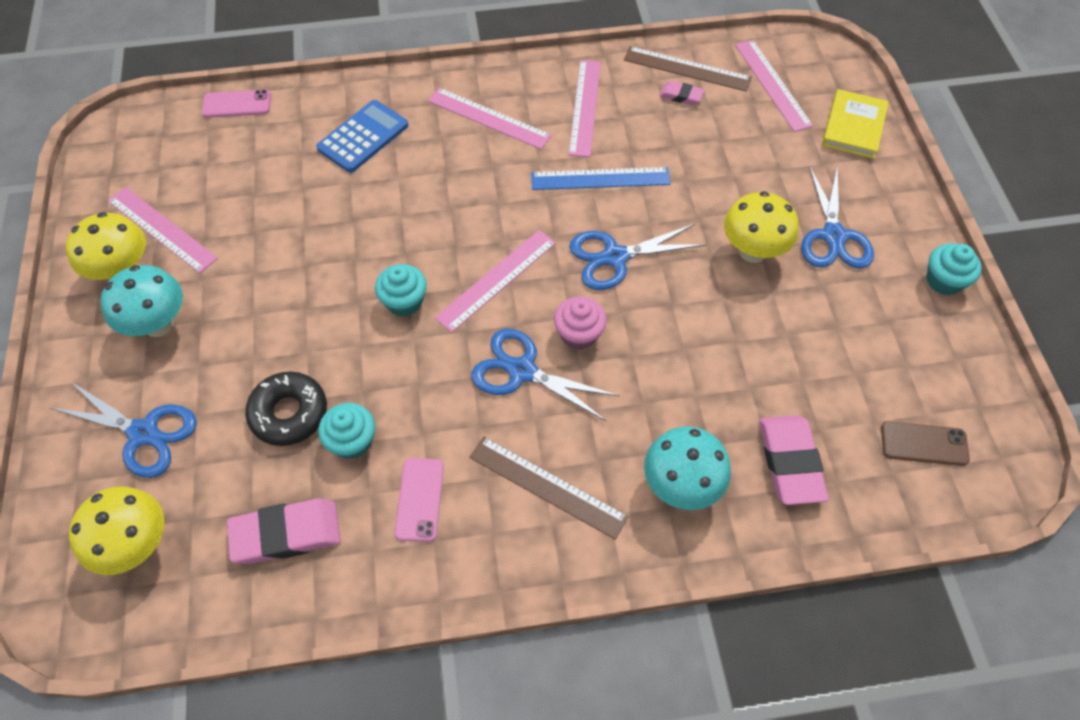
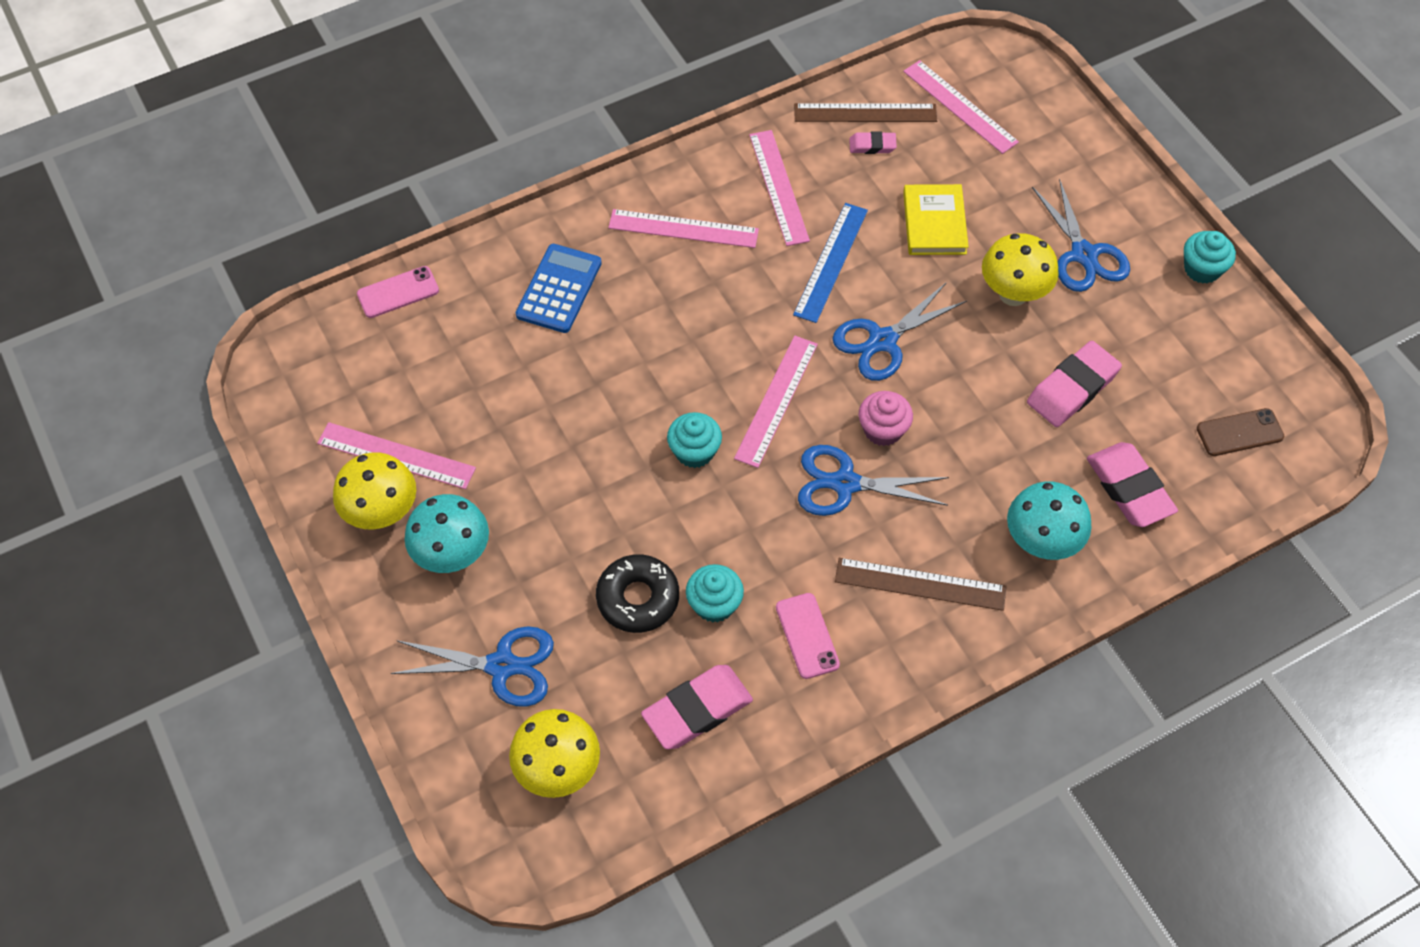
camera: 20 degrees left, 0 degrees up
(600, 178) = (830, 262): blue ruler -> blue ruler turned 45 degrees counterclockwise
(773, 351) = (1072, 388): none -> pink eraser
(853, 127) = (1058, 131): yellow book -> yellow book (934, 223)

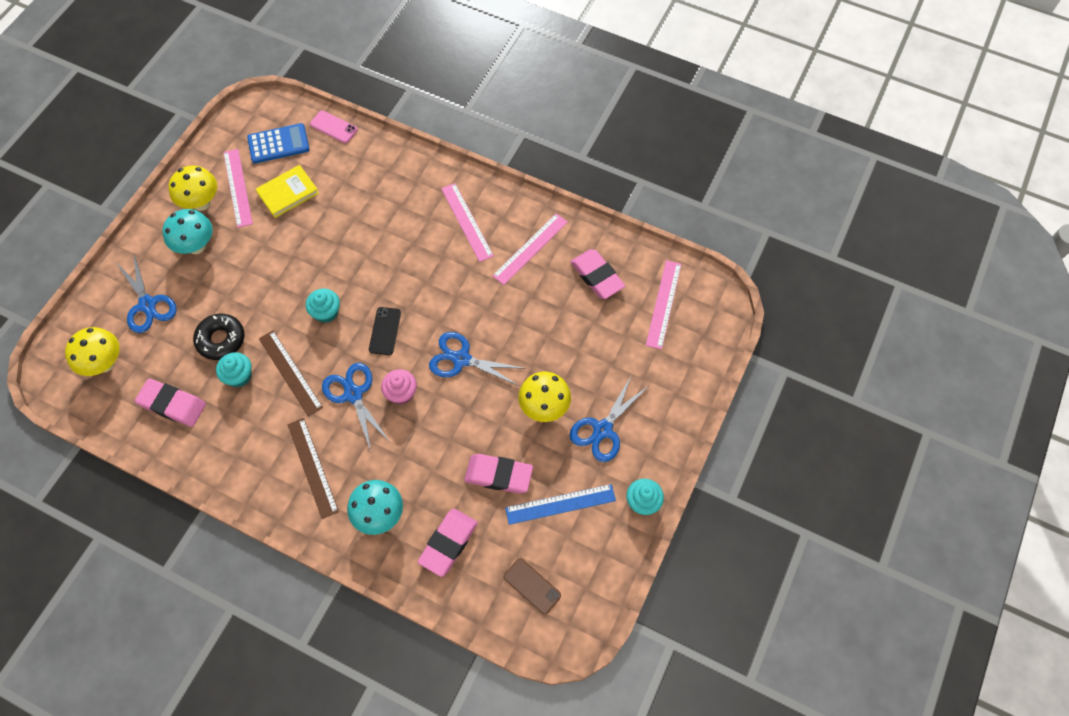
camera: 55 degrees right, 5 degrees up
(559, 289) = (385, 191): blue calculator -> blue calculator (278, 144)
(777, 400) = (385, 331): pink ruler -> black phone
(807, 636) = (246, 430): pink phone -> none
(830, 262) = (497, 303): blue ruler -> blue ruler (560, 504)
(865, 113) = (618, 259): brown ruler -> brown ruler (290, 372)
(872, 145) = (597, 276): pink eraser -> pink eraser, size x1.89
(934, 223) = (565, 339): yellow book -> yellow book (288, 193)

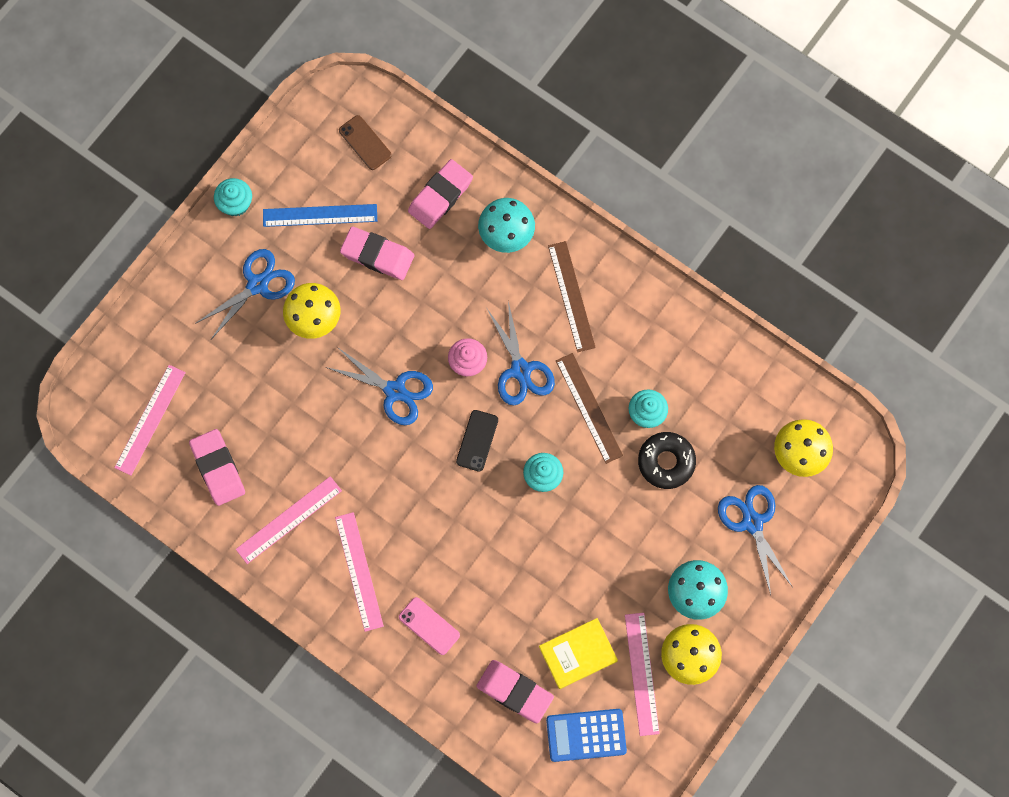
camera: 170 degrees left, 10 degrees up
(172, 404) = (721, 392): pink eraser -> pink eraser (515, 692)
(334, 127) = (511, 750): pink phone -> pink phone (429, 626)

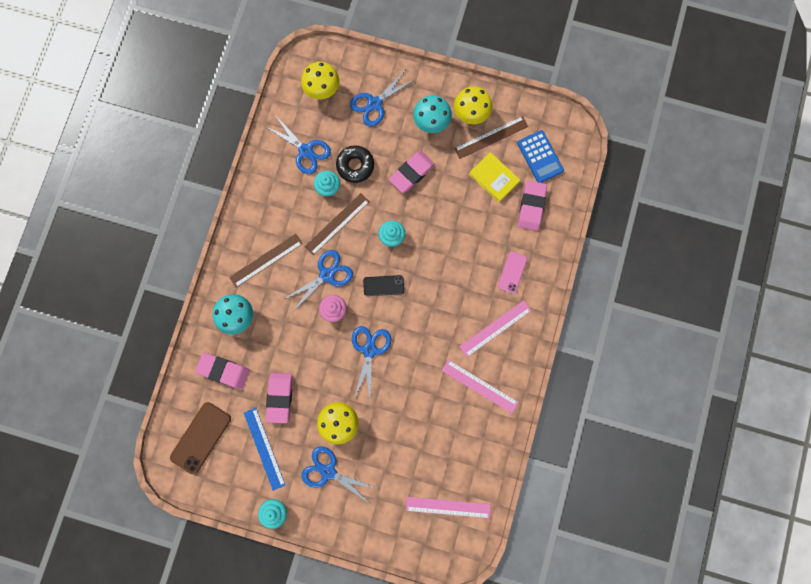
camera: 110 degrees left, 5 degrees up
(218, 468) = (464, 447): pink eraser -> pink eraser (412, 173)
(365, 143) = (201, 437): brown phone -> brown phone, size x1.62
(642, 673) = (491, 137): pink ruler -> brown ruler
(712, 401) = (306, 151): none -> blue scissors

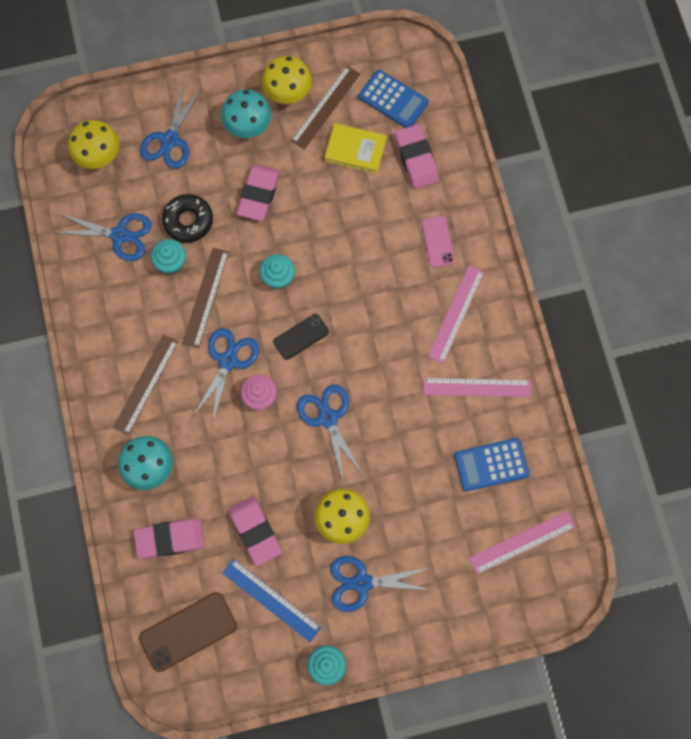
camera: 30 degrees left, 5 degrees down
(201, 437) = (188, 631): brown phone -> brown phone turned 60 degrees clockwise
(458, 443) = (491, 464): none -> blue calculator

